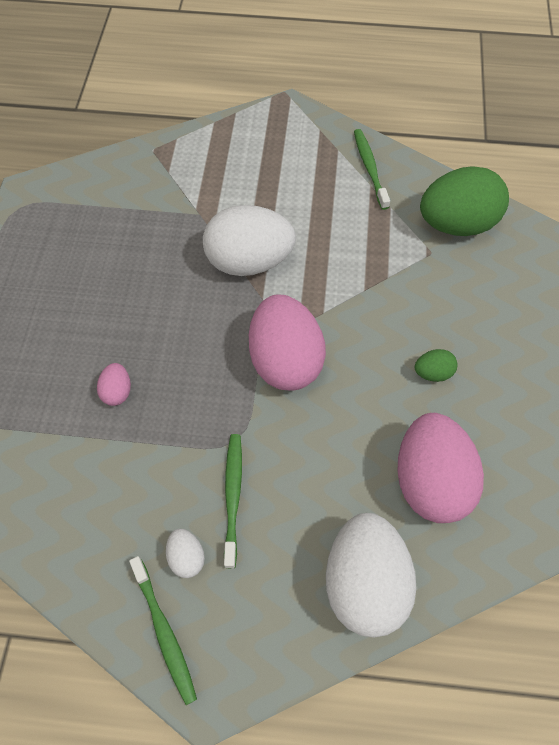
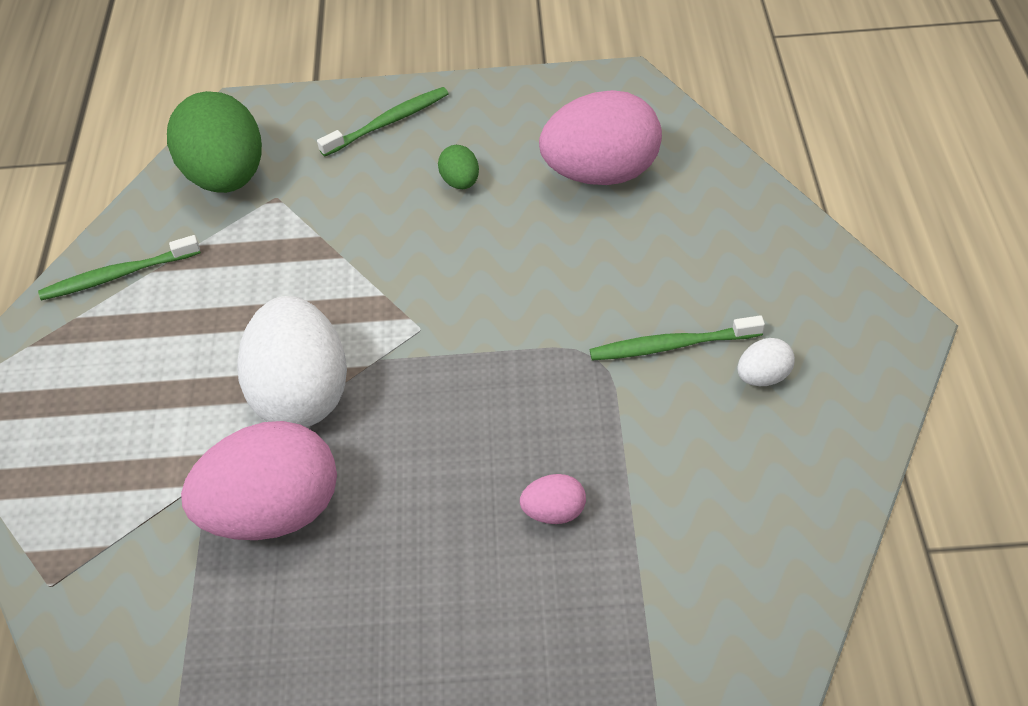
camera: 95 degrees left, 10 degrees down
(164, 632) = (856, 379): green toothbrush -> green toothbrush (388, 122)
(285, 361) = (467, 324): pink egg -> pink egg (274, 511)
(365, 583) = (733, 214): white egg -> none

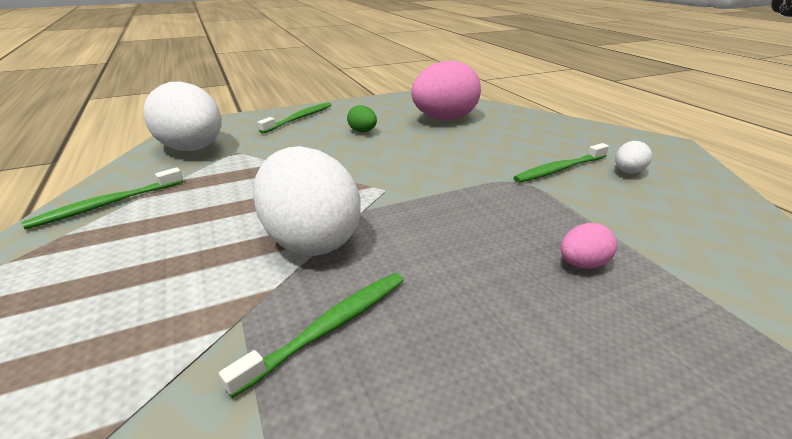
camera: 25 degrees left, 20 degrees down
(227, 177) = (193, 149): green egg -> white egg
(274, 511) = (330, 327): pink egg -> green toothbrush

